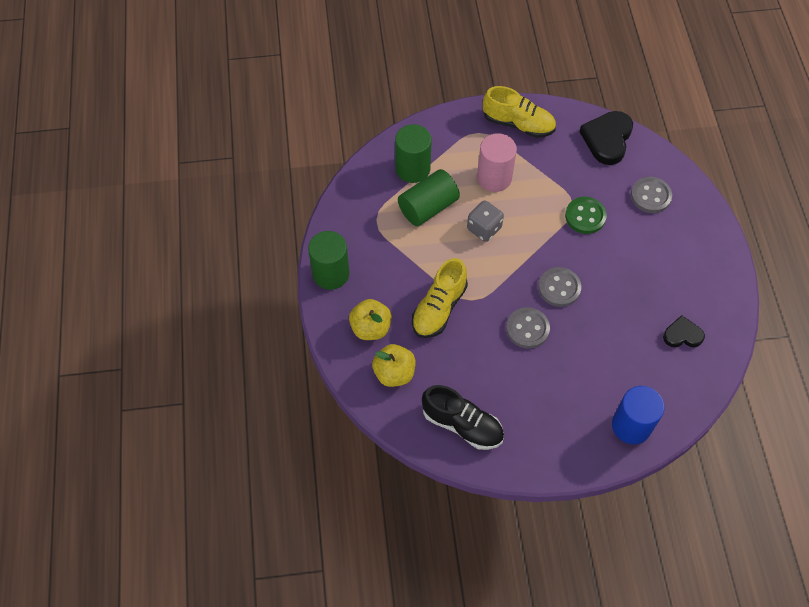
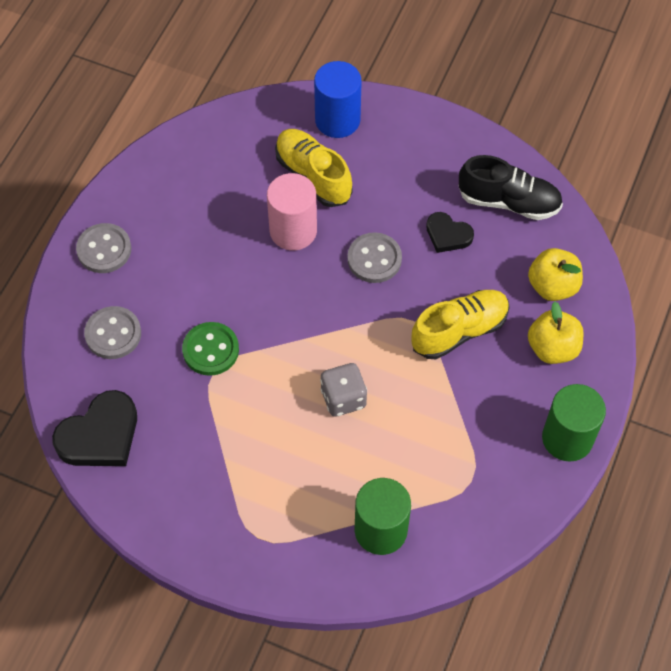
camera: 150 degrees left, 0 degrees up
(428, 207) = (394, 463): green cylinder -> none
(462, 424) = (509, 202): black shoe -> black shoe turned 135 degrees clockwise
(494, 178) = (283, 459): pink cylinder -> pink cylinder (293, 231)
(518, 124) = (195, 521): yellow shoe -> yellow shoe (313, 176)
(559, 288) = (306, 284): grey button -> grey button (104, 249)
(682, 335) = (214, 172): black heart -> black heart (448, 235)

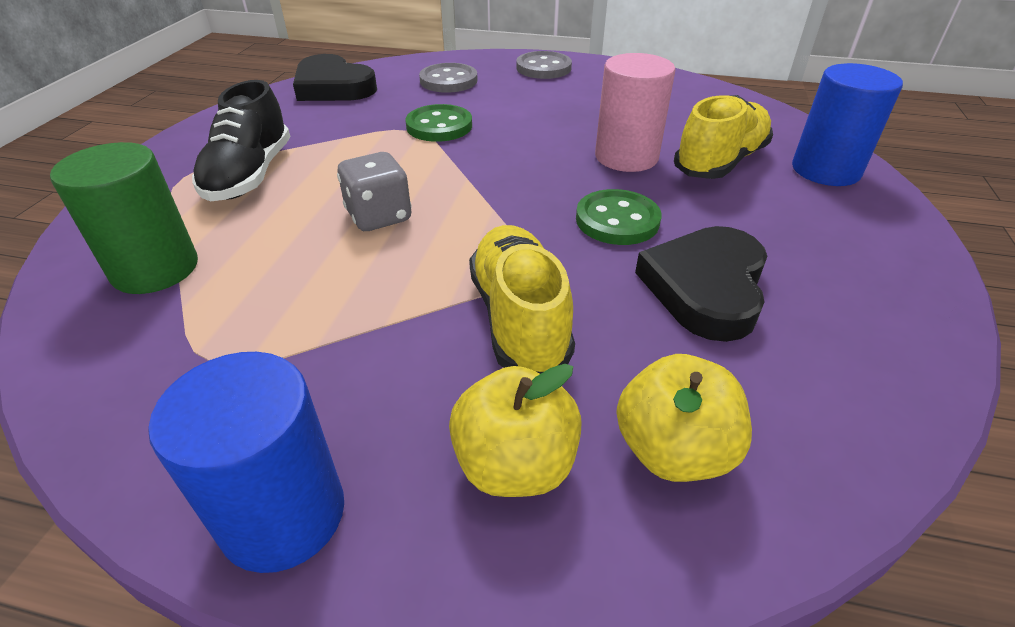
camera: 80 degrees right, 20 degrees down
(374, 259) = (617, 220): grey button -> green button
(448, 235) = (705, 287): black heart -> black heart, size x1.69
(459, 331) = (519, 318): yellow shoe -> yellow shoe turned 150 degrees counterclockwise
(509, 202) = (833, 359): black shoe -> black shoe (250, 175)
(567, 438) = (283, 515): green cylinder -> blue cylinder

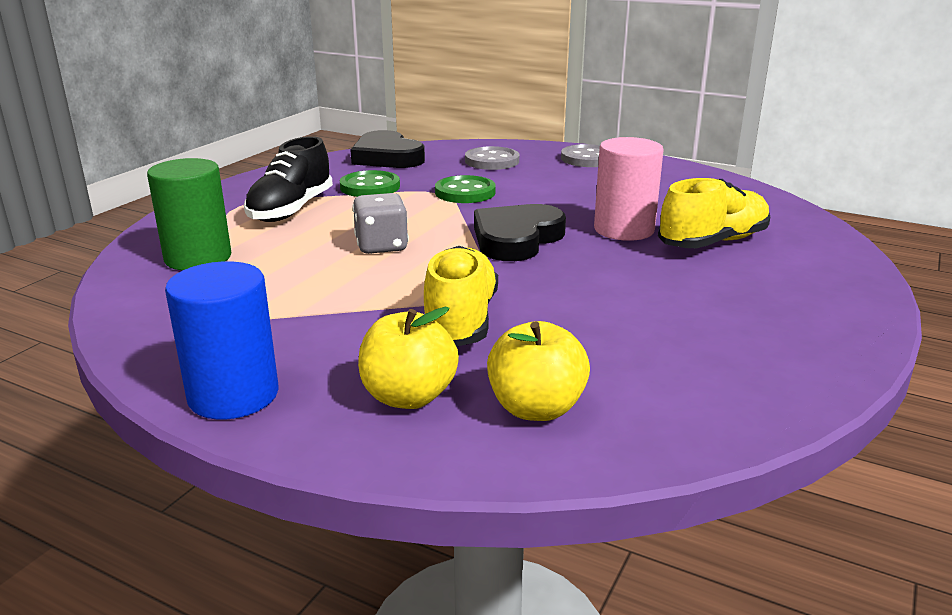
camera: 15 degrees right, 15 degrees down
(617, 220) = (585, 271): green button -> green button (370, 187)
(705, 287) = (634, 322): black heart -> black heart (516, 239)
(825, 170) = (817, 258): blue cylinder -> none

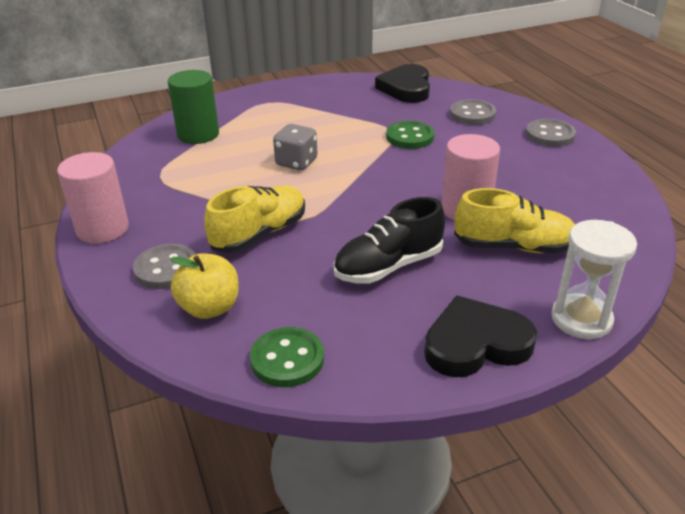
camera: 40 degrees right, 10 degrees up
(233, 395) = (102, 229): blue cylinder -> pink cylinder
(291, 210) = (288, 115): black shoe -> black shoe (388, 266)
(370, 187) = (358, 112): green button -> green button (287, 359)
(408, 397) = (166, 269): yellow apple -> grey button
(516, 239) = (382, 188): black heart -> black heart (475, 343)
(854, 271) = (581, 319): none -> white hourglass

